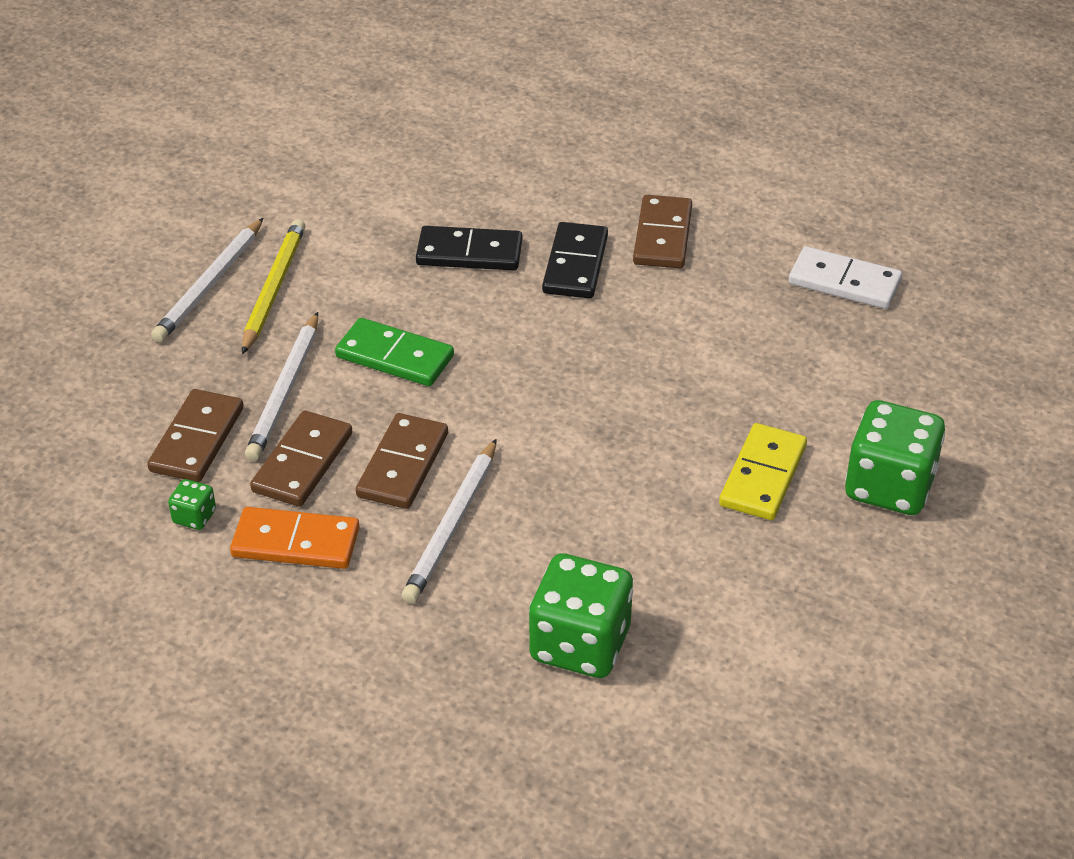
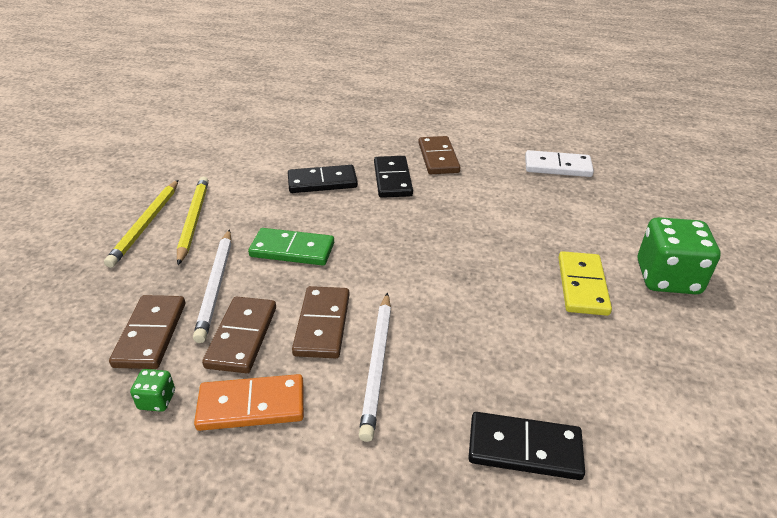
camera: 15 degrees left, 5 degrees down
(209, 284) = (146, 224): white pencil -> yellow pencil
(580, 644) = (524, 448): green dice -> black domino

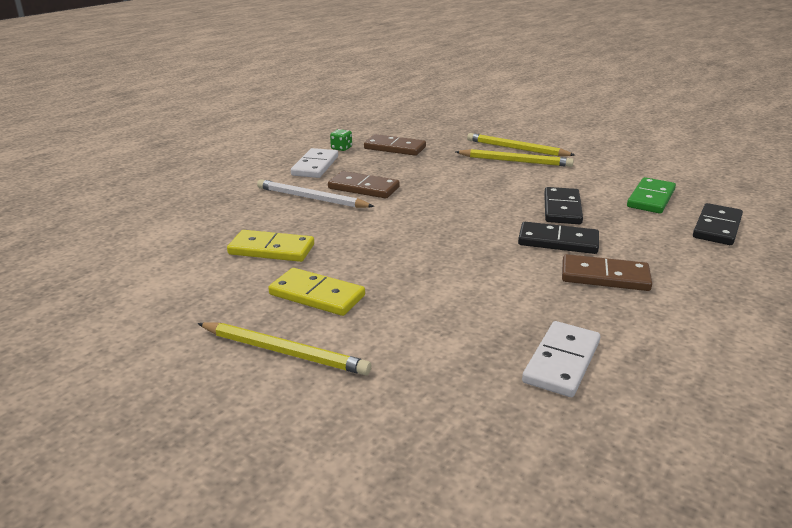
camera: 110 degrees right, 10 degrees down
(216, 286) = (429, 164): white pencil -> none
(242, 337) = (372, 167): brown domino -> none
(251, 405) = (315, 166): orange domino -> white domino
(292, 250) = (456, 187): green domino -> green domino (650, 198)
(524, 448) = (202, 226): black domino -> black domino (717, 227)
(530, 349) = (271, 249): none -> yellow domino
(667, 278) = (284, 352): green dice -> yellow pencil

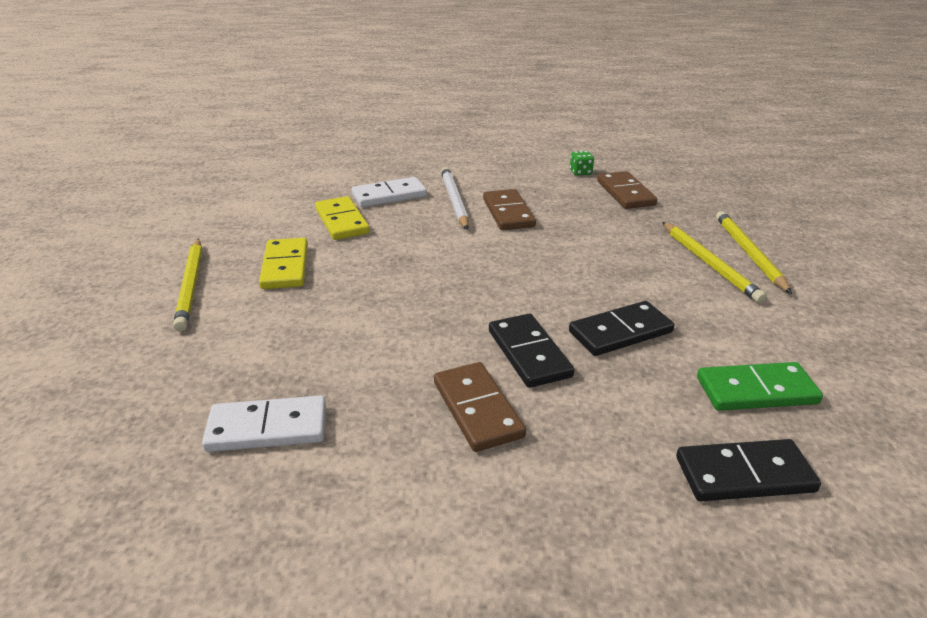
camera: 55 degrees right, 5 degrees up
(315, 166) = (522, 177): white domino -> white domino (389, 195)

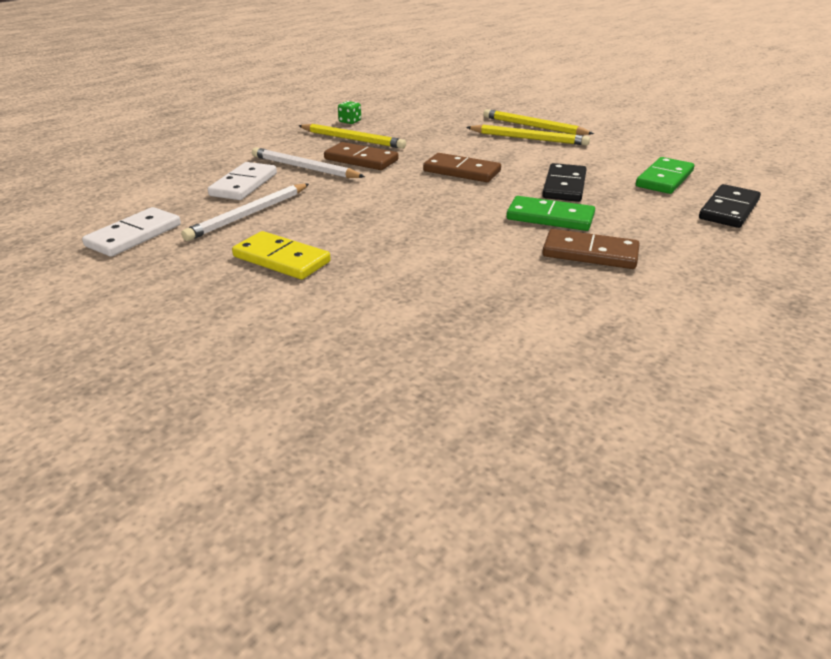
camera: 50 degrees left, 0 degrees up
(191, 286) = (231, 311): yellow pencil -> yellow pencil (352, 139)
(267, 428) = (517, 334): white domino -> white domino (134, 235)
(342, 221) = (249, 214): yellow domino -> white pencil
(528, 353) = (550, 217): black domino -> green domino
(625, 193) = (405, 123): brown domino -> brown domino (461, 171)

